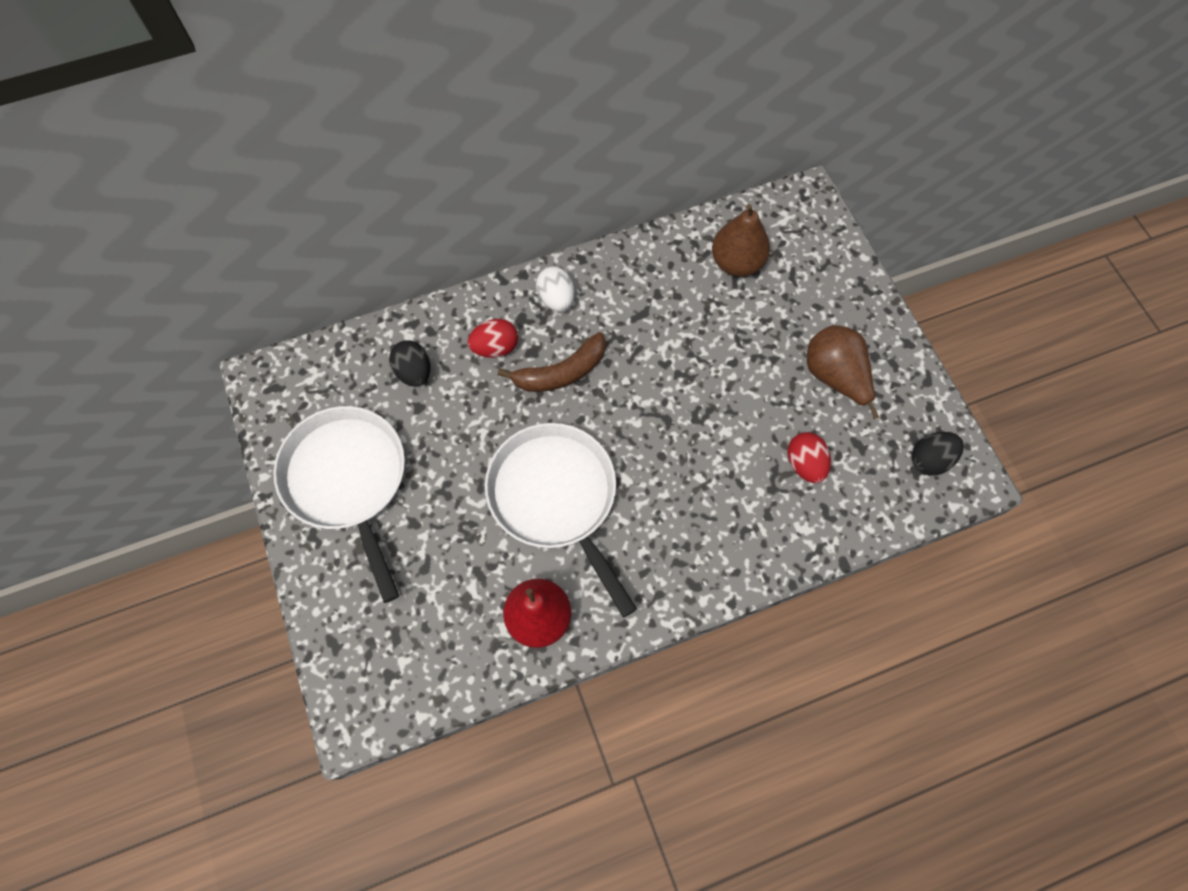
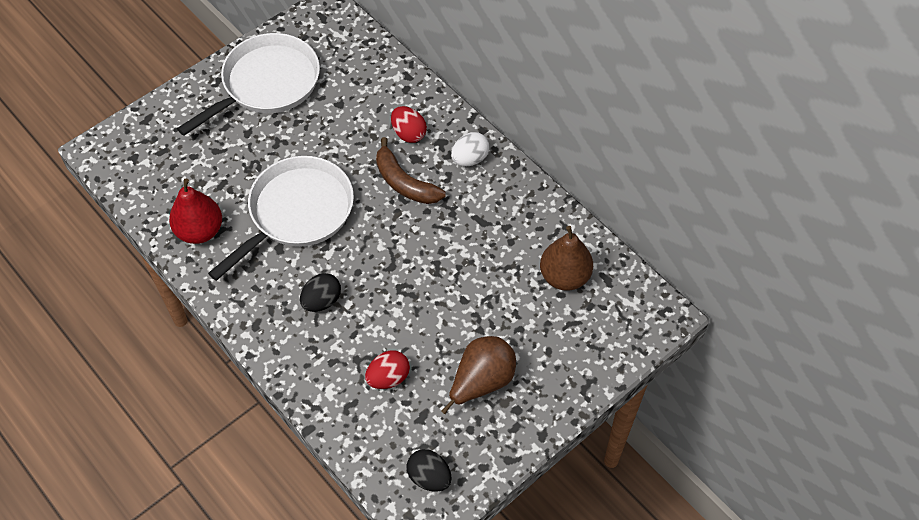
camera: 70 degrees right, 10 degrees down
(414, 372) = (367, 91): black egg -> black egg (322, 301)

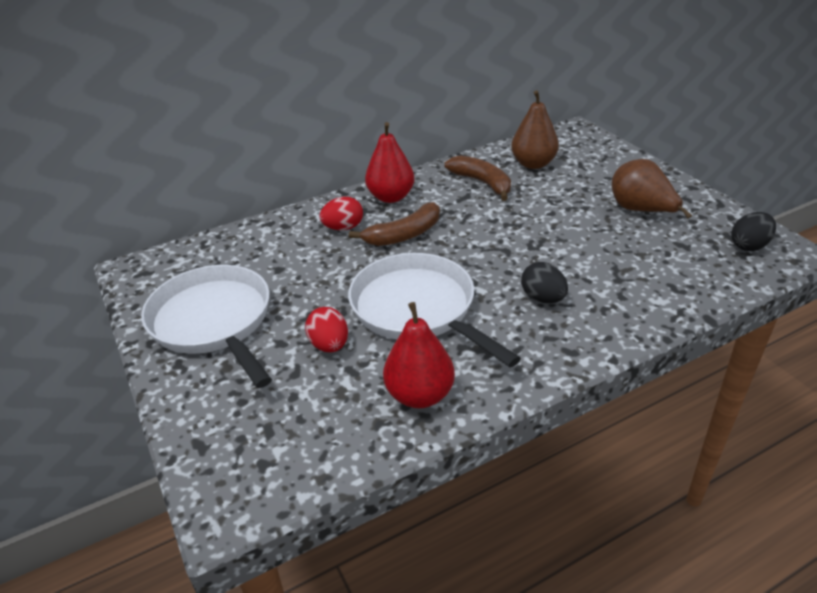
camera: 75 degrees left, 20 degrees down
(388, 378) = (640, 261): red egg -> red egg (329, 345)
(470, 159) = (391, 197): white egg -> red pear
(512, 233) = (482, 183): none -> brown banana

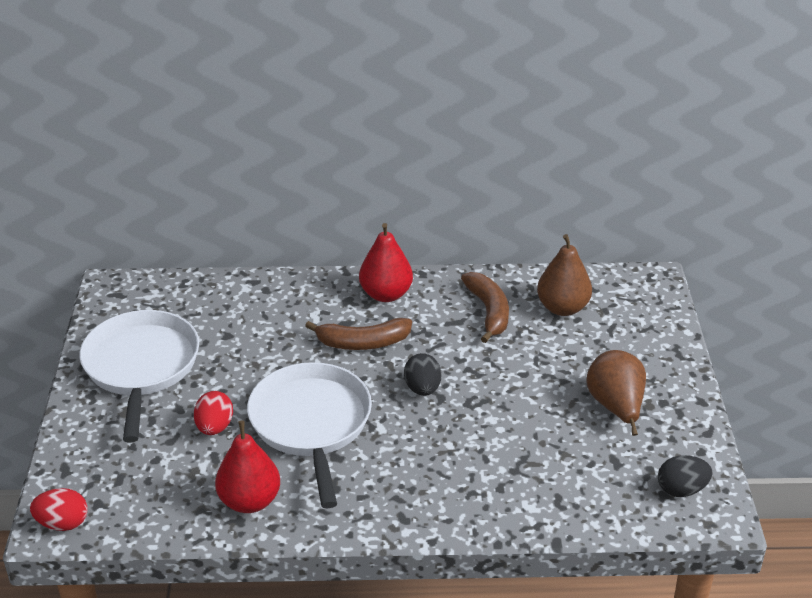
camera: 25 degrees right, 0 degrees up
(343, 228) = (315, 313): red egg -> red egg (63, 523)
(543, 298) = (427, 460): black egg -> black egg (422, 389)

